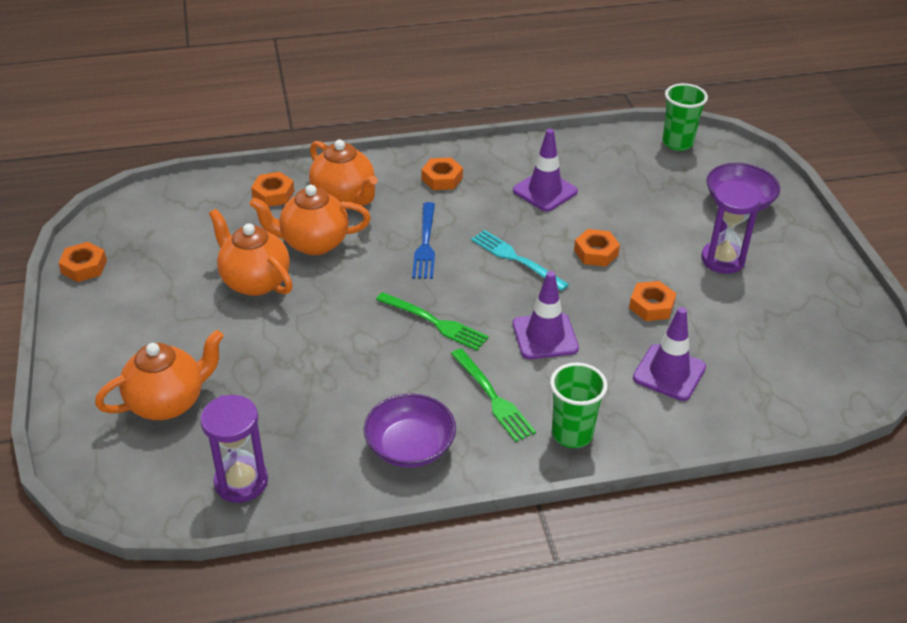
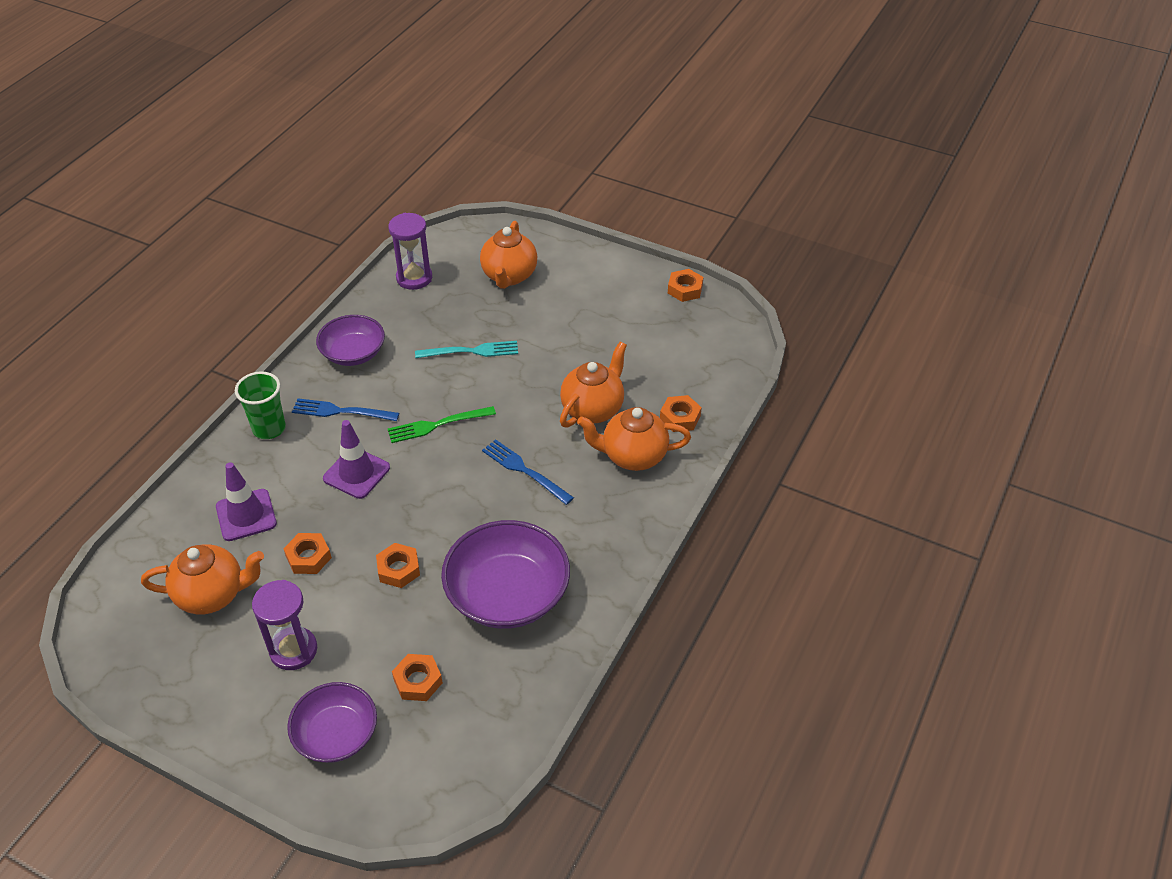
camera: 130 degrees right, 5 degrees up
(255, 281) = (581, 359): orange teapot -> orange teapot (212, 595)
(442, 178) = (597, 534): orange nut -> orange nut (418, 681)
(493, 398) = (341, 411): green fork -> blue fork
(515, 259) = (449, 513): turquoise fork -> turquoise fork (471, 351)
(545, 191) = (507, 594): purple traffic cone -> purple bowl
(677, 143) = (466, 768): green cup -> none

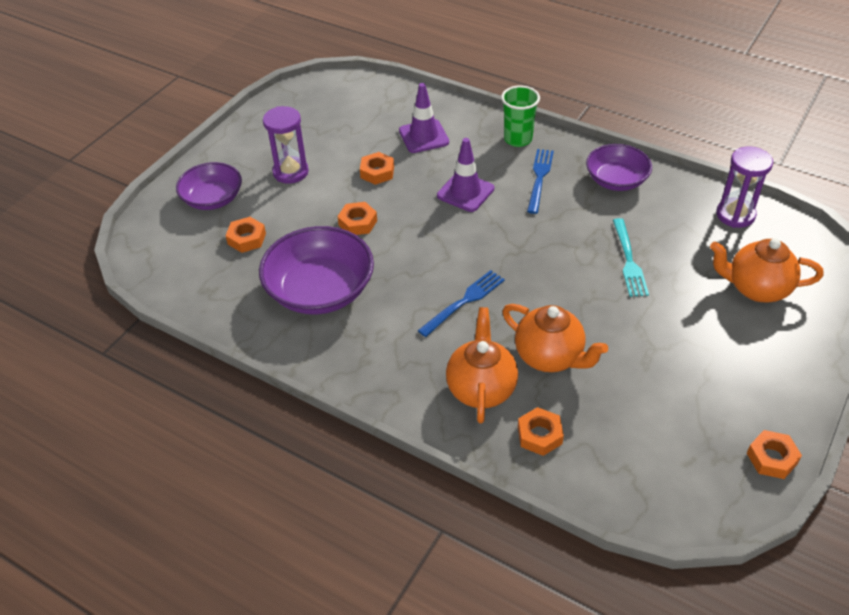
camera: 95 degrees right, 0 degrees up
(212, 595) = (349, 128): orange teapot -> none
(437, 425) = (524, 239): green fork -> none

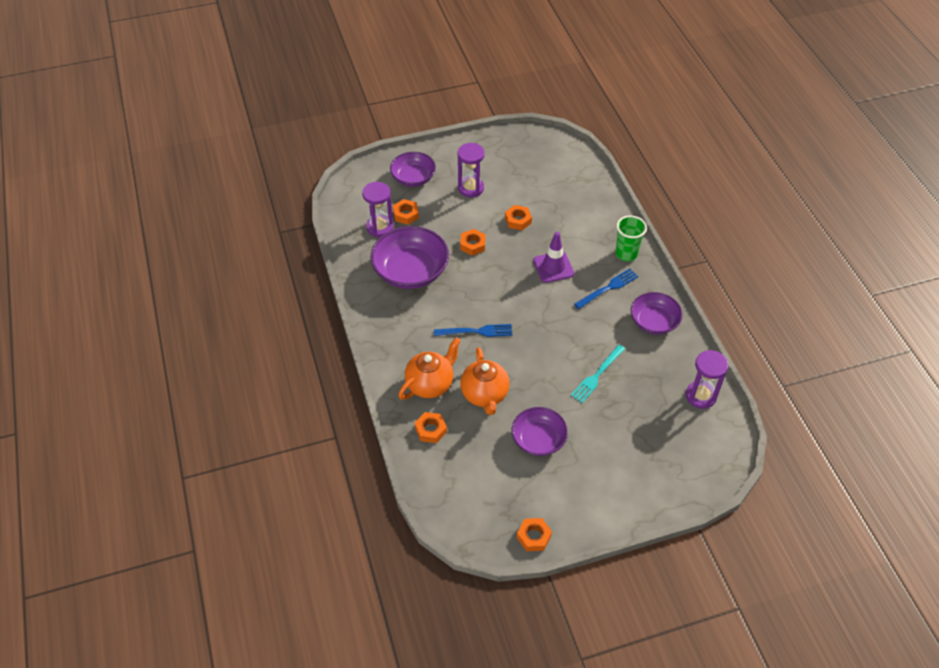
camera: 40 degrees right, 5 degrees up
(230, 269) = (380, 227): none -> purple hourglass
(424, 136) = (571, 214): purple traffic cone -> none
(654, 360) = (538, 439): none -> purple bowl
(756, 288) = (651, 447): orange teapot -> none

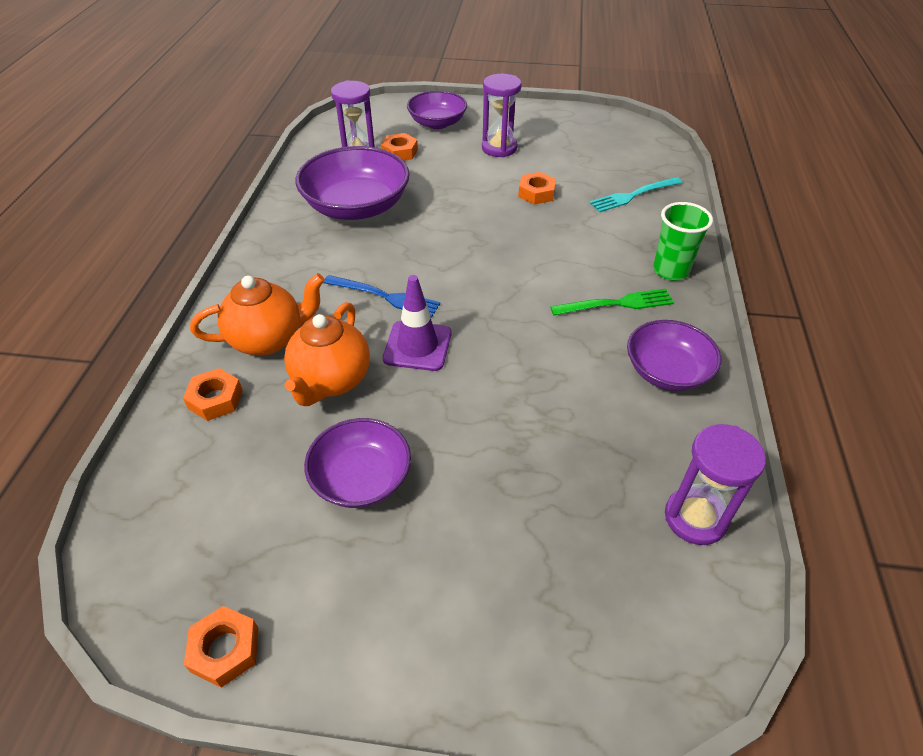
camera: 25 degrees right, 5 degrees down
(472, 245) = (457, 202): orange nut -> none
(553, 267) = (550, 255): purple traffic cone -> purple traffic cone (417, 346)
(597, 375) = (524, 416): turquoise fork -> turquoise fork (633, 195)
(608, 288) = (617, 303): blue fork -> green fork

